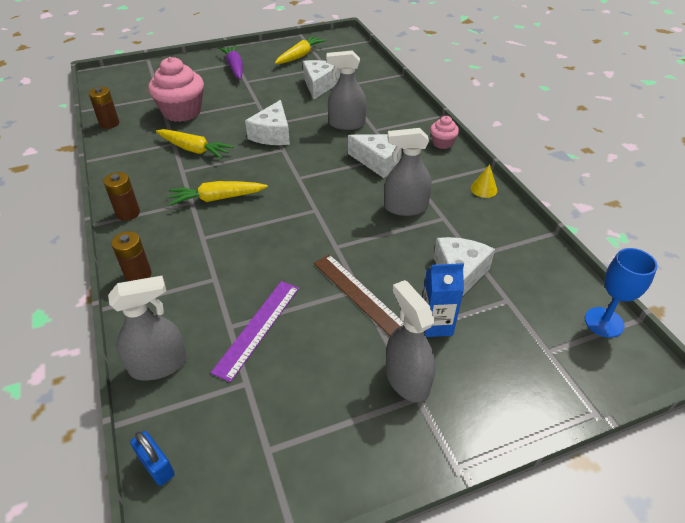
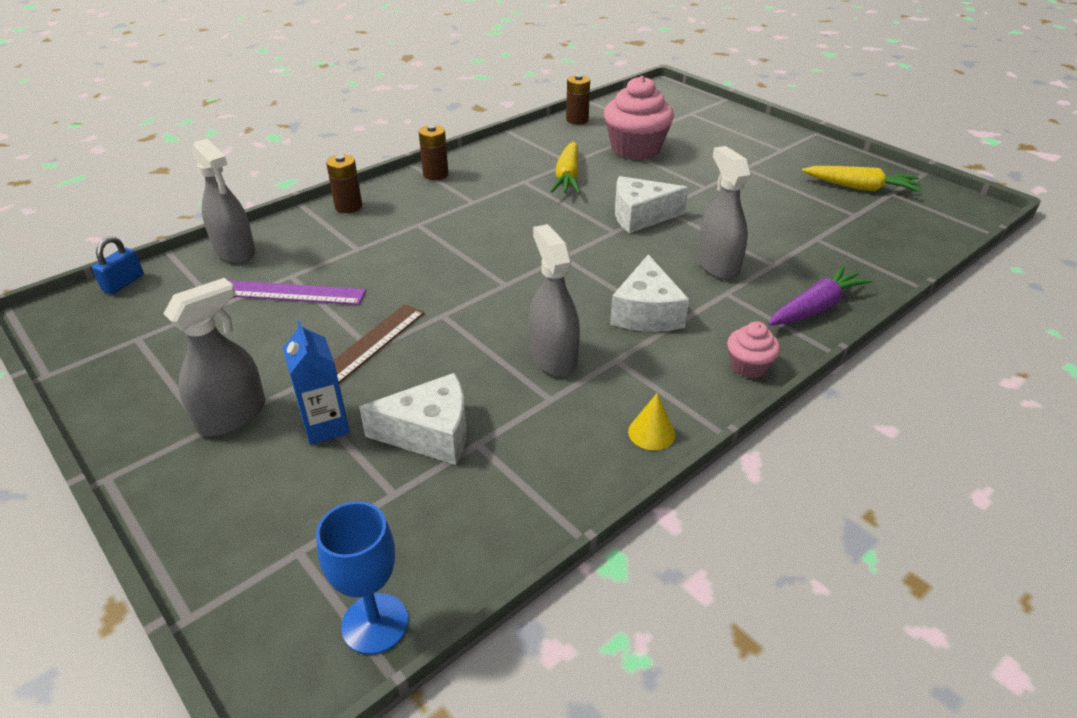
camera: 70 degrees right, 5 degrees down
(217, 198) = (487, 214): yellow carrot -> none
(235, 67) = (769, 152): purple carrot -> purple carrot (815, 308)
(319, 85) = (797, 221): white cheese -> none

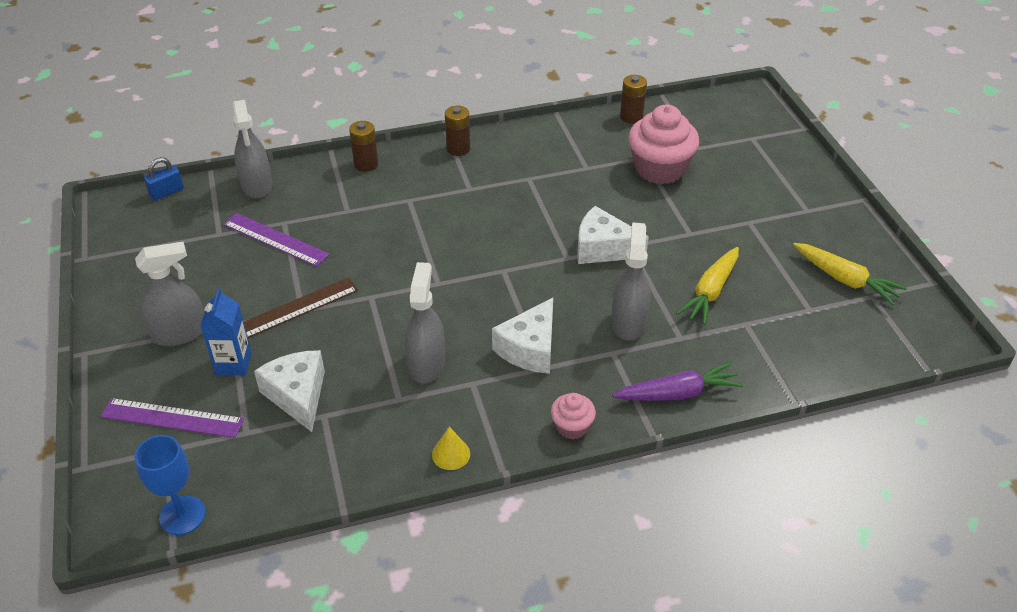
camera: 25 degrees right, 5 degrees up
(282, 512) = (172, 418): none -> purple ruler
(430, 433) = (297, 395): white cheese -> white cheese turned 135 degrees counterclockwise
(567, 177) = (571, 184): yellow carrot -> yellow carrot (710, 292)

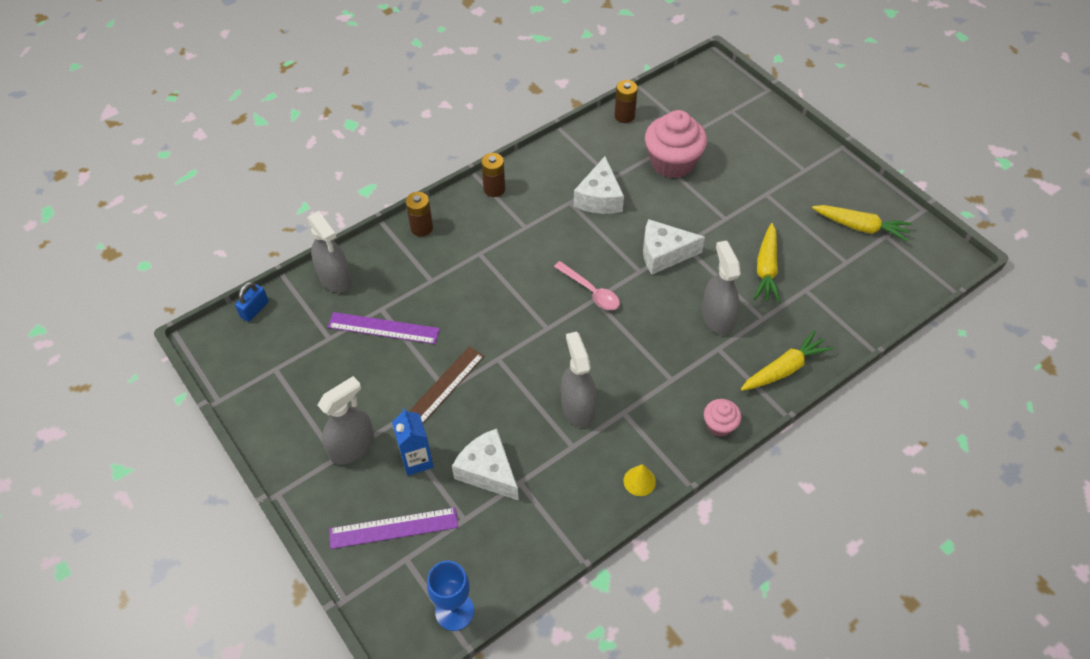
camera: 20 degrees left, 10 degrees up
(504, 262) = (591, 291): none -> pink spoon
(530, 348) = (652, 366): white cheese -> white cheese (599, 198)
(678, 393) = (784, 369): purple carrot -> yellow carrot

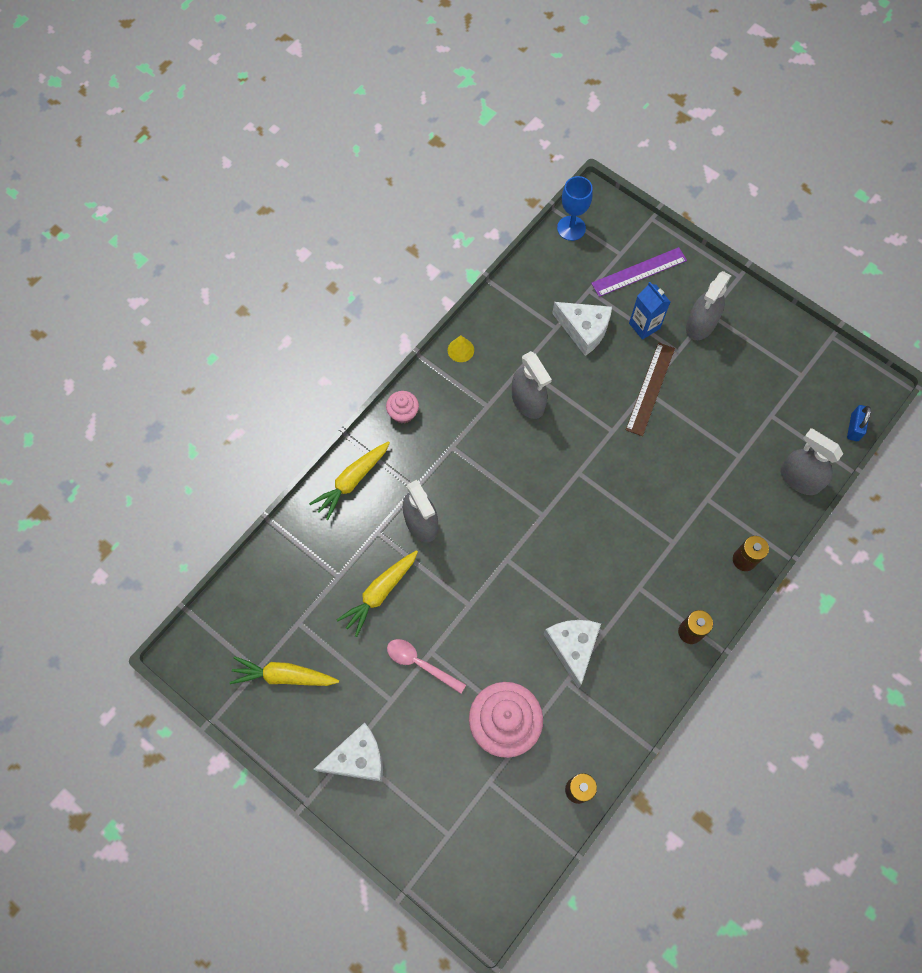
camera: 165 degrees right, 15 degrees up
(383, 328) = (727, 437): purple ruler -> none
(591, 291) = (549, 523): pink spoon -> pink spoon (420, 663)
(664, 254) = (487, 587): white cheese -> white cheese (358, 758)
(766, 269) = (380, 593): yellow carrot -> yellow carrot turned 135 degrees counterclockwise

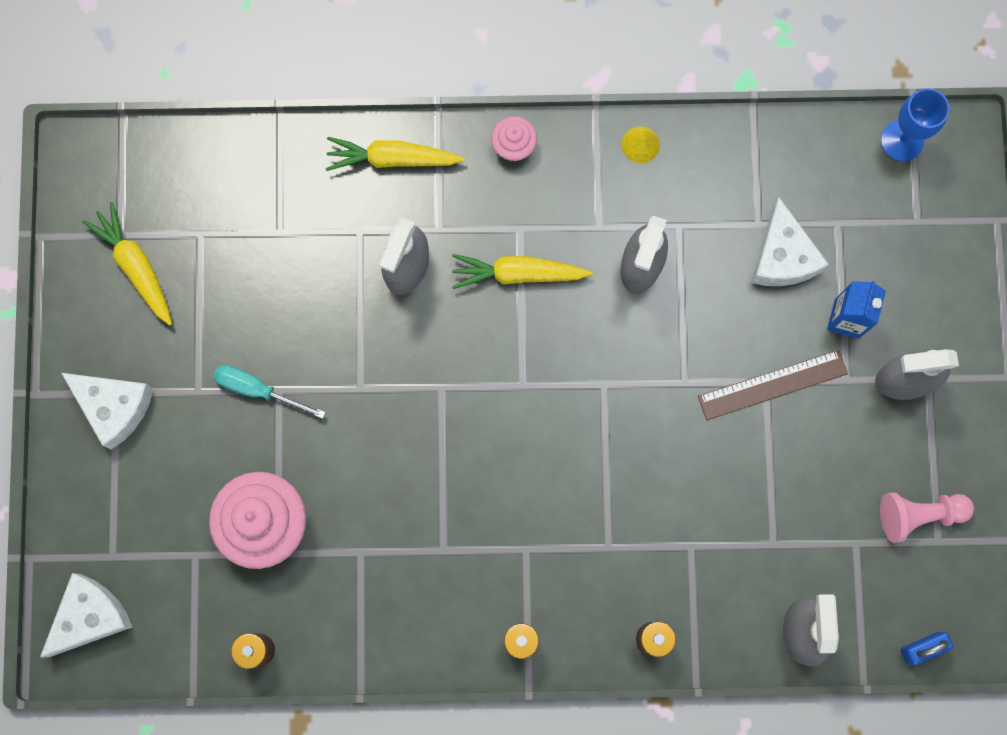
camera: 50 degrees right, 10 degrees up
(380, 593) = (297, 288): yellow carrot -> yellow carrot (518, 274)
(420, 663) = (257, 389): pink spoon -> turquoise screwdriver
(572, 647) = (401, 530): white cheese -> white cheese (90, 616)
(639, 272) = (912, 259): purple ruler -> none
(779, 373) = (918, 514): none -> pink pawn

